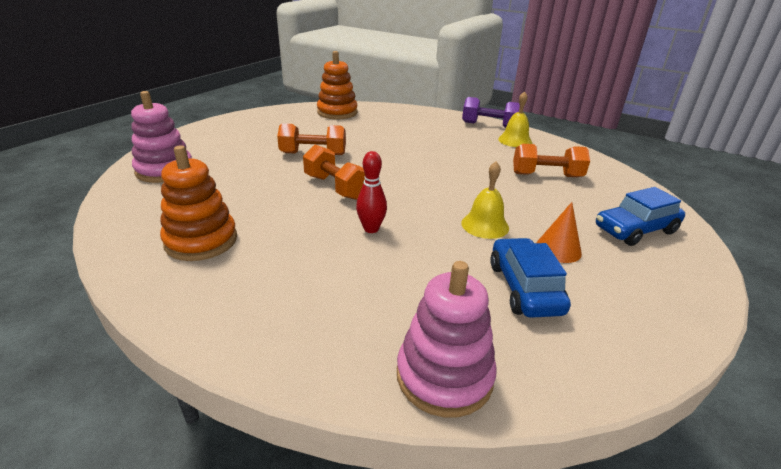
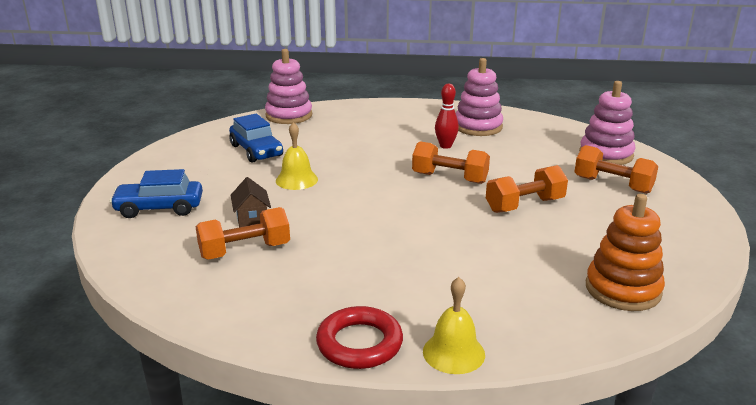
camera: 155 degrees right, 5 degrees down
(201, 241) = (478, 127): orange stacking toy -> pink stacking toy
(224, 149) = (612, 185): none -> orange dumbbell
(371, 229) = (382, 157): red bowling pin -> red bowling pin (445, 146)
(489, 125) = (359, 343): purple dumbbell -> red ring
(515, 140) = (300, 311): yellow bell -> yellow bell (453, 352)
(539, 197) = (252, 218): none -> brown house
(558, 249) = (233, 177): orange cone -> none
(635, 230) = (159, 208): blue car -> blue car turned 135 degrees counterclockwise

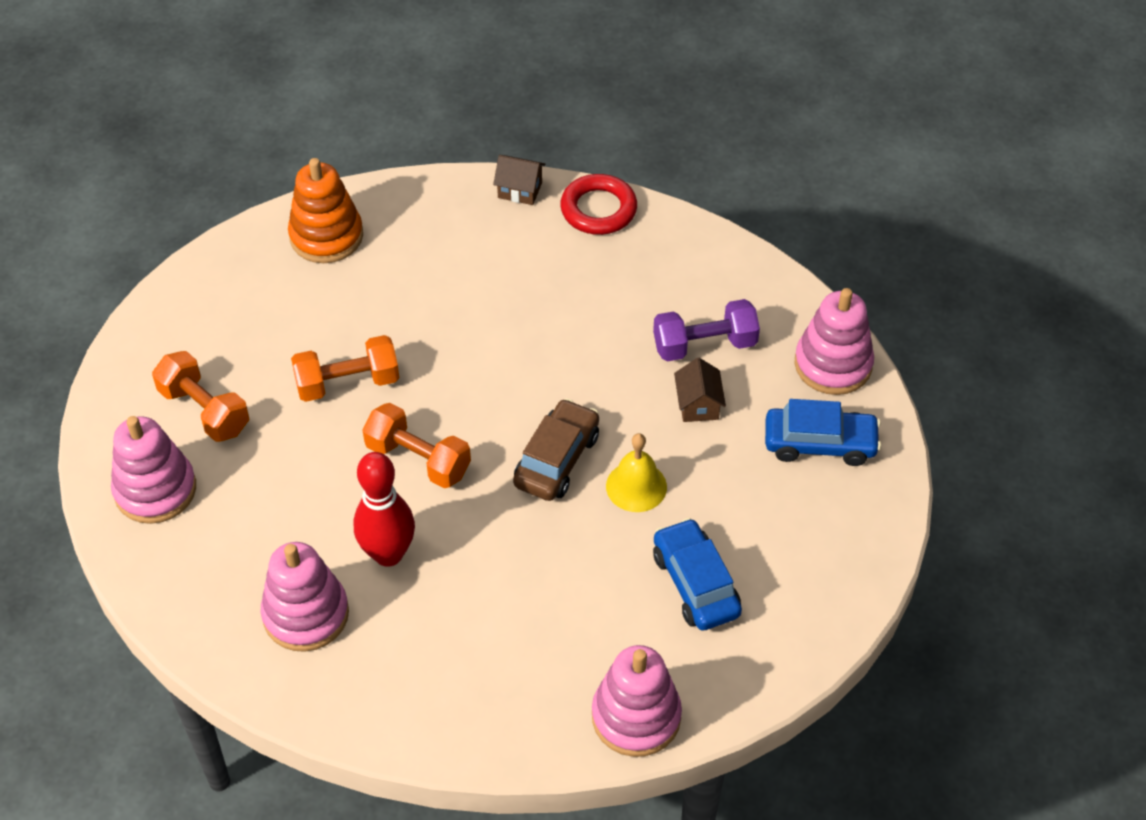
camera: 170 degrees left, 25 degrees up
(133, 249) = (833, 364): none -> pink stacking toy
(245, 251) = (704, 345): orange dumbbell -> purple dumbbell
(354, 185) = (556, 460): none -> brown car
(445, 146) = (388, 554): red bowling pin -> red bowling pin, size x1.56
(453, 352) = (520, 190): yellow bell -> brown house

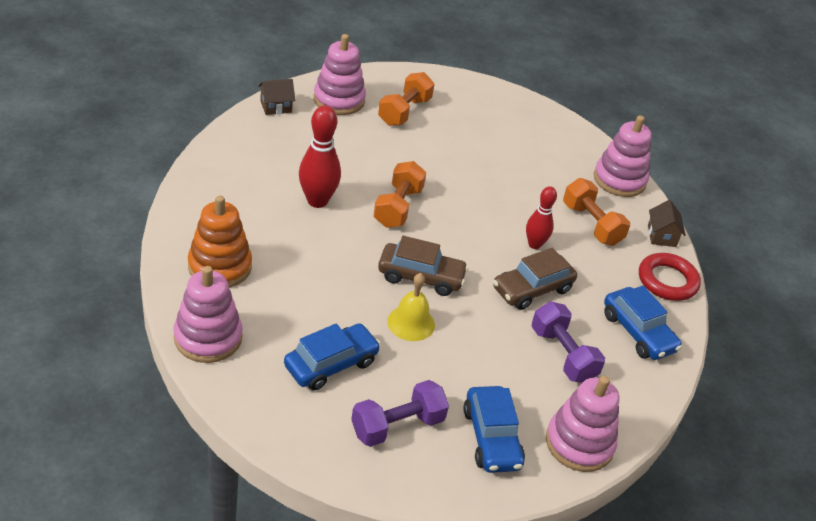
camera: 70 degrees right, 10 degrees down
(306, 614) = (262, 170): pink stacking toy -> pink stacking toy (619, 180)
(326, 236) = (568, 146): orange stacking toy -> orange stacking toy (220, 267)
(347, 383) = (449, 168): orange dumbbell -> orange dumbbell (591, 224)
(515, 324) = (534, 244): none -> red bowling pin
(595, 347) = (532, 289): none -> brown car
(677, 263) = (638, 332): none -> blue car
(698, 404) = (501, 354): brown house -> brown house (276, 106)
(796, 531) = (397, 426): none -> purple dumbbell

